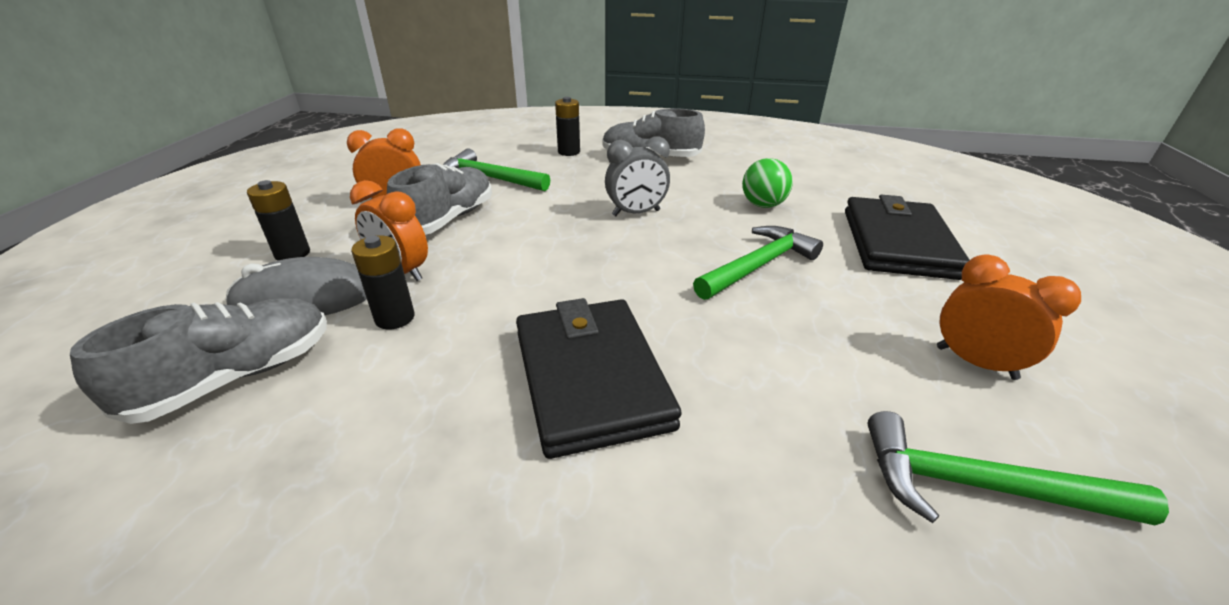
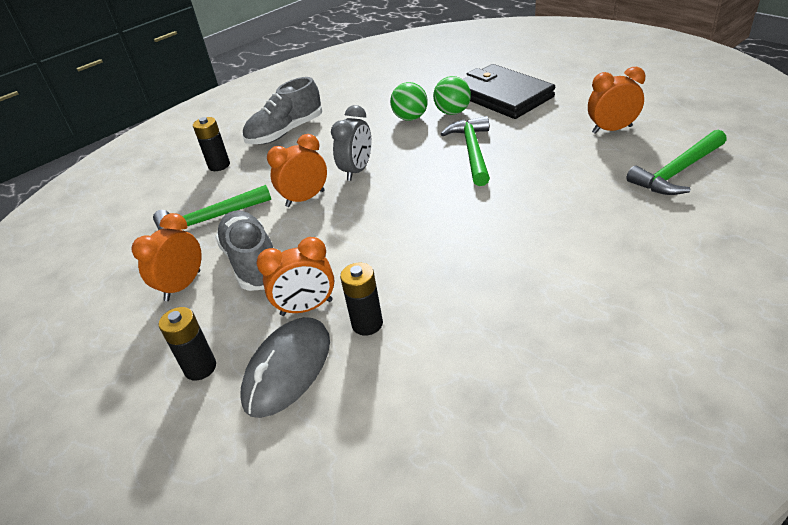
camera: 45 degrees left, 5 degrees up
(237, 377) = (361, 422): grey shoe -> none
(563, 206) = (305, 199): none -> orange clock
(590, 378) = (513, 255): black wallet -> none
(812, 224) = (453, 112): none -> green ball

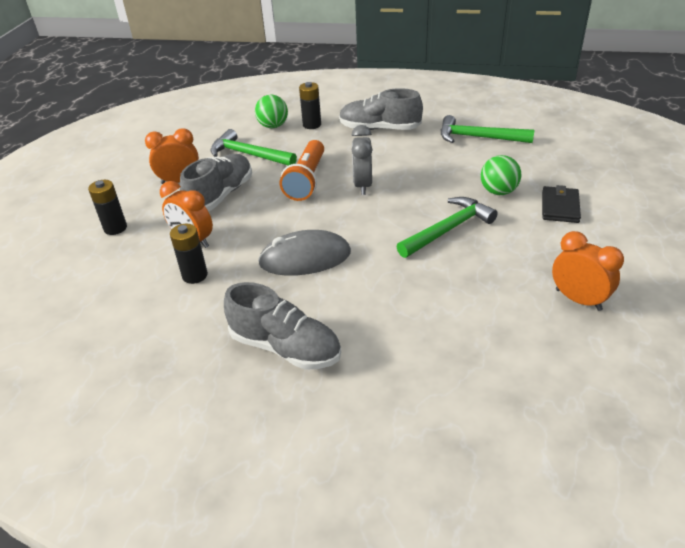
camera: 50 degrees right, 0 degrees up
(288, 369) = (133, 263): grey mouse -> grey mouse (305, 258)
(305, 199) = (307, 180): orange clock -> orange flashlight
(357, 170) = (363, 185): grey clock -> grey clock turned 105 degrees clockwise
(410, 118) = (463, 174): green ball -> green ball (273, 126)
(503, 96) = (560, 207): black wallet -> black wallet, size x0.53
(538, 294) = (285, 347): none -> grey shoe
(677, 172) = (547, 373): green hammer -> green hammer (478, 137)

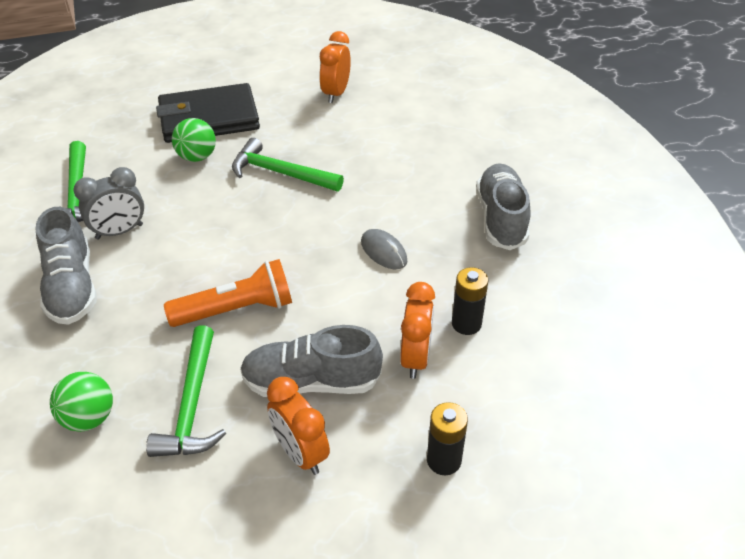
camera: 120 degrees left, 5 degrees up
(305, 258) = (384, 251): grey mouse -> grey mouse, size x0.59
(312, 125) = (74, 368): black battery -> none
(363, 185) = (226, 255): grey clock -> grey clock (119, 232)
(560, 207) = (209, 118): black wallet -> black wallet, size x1.89

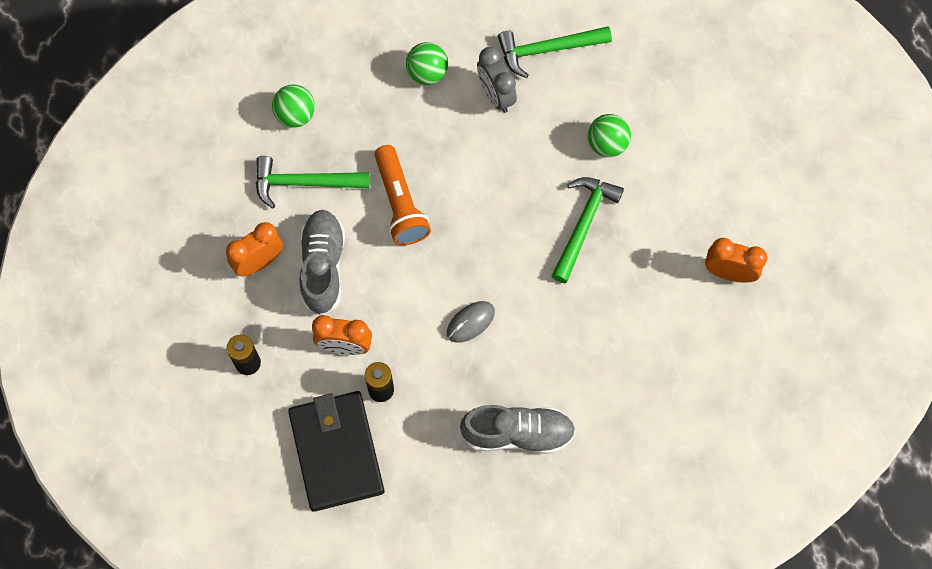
camera: 90 degrees right, 25 degrees up
(72, 287) = (427, 73): grey shoe -> green ball
(209, 118) = (674, 146): black wallet -> black wallet (336, 452)

